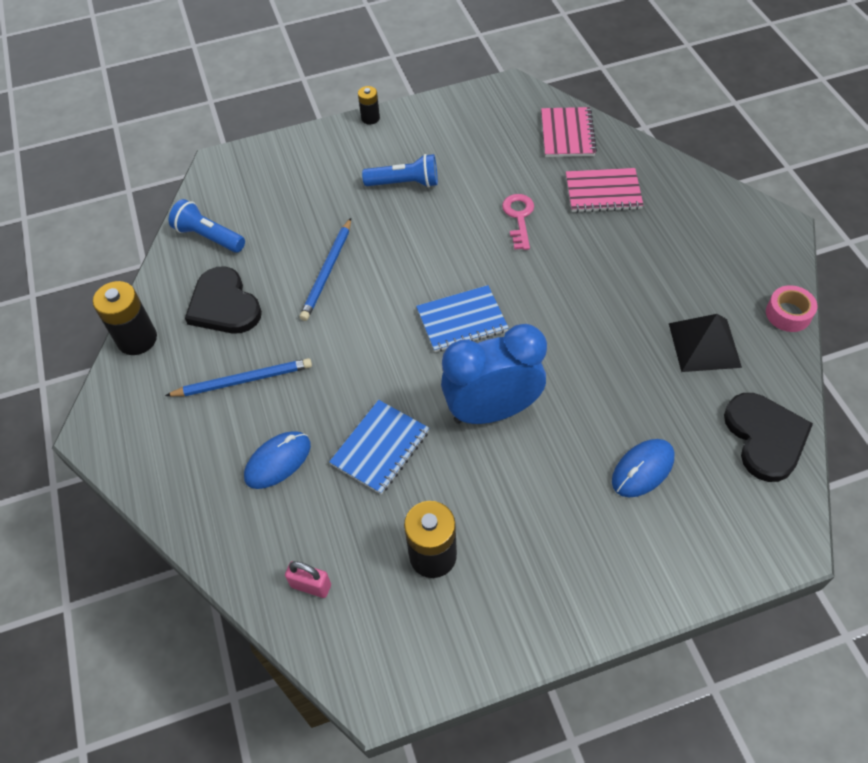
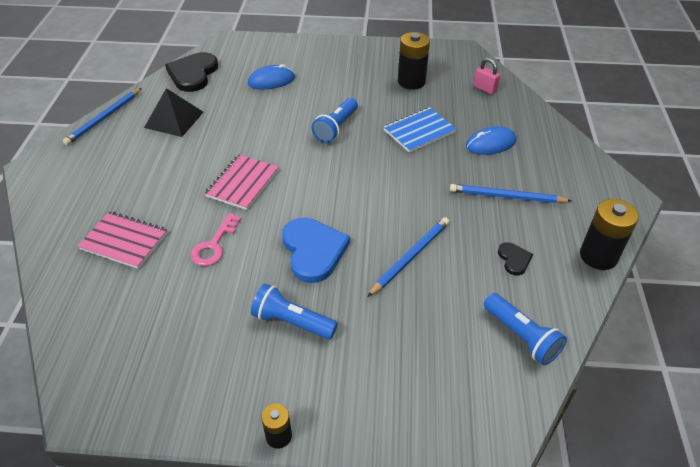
camera: 160 degrees left, 10 degrees down
(224, 305) = (514, 259): black heart -> black heart, size x0.49
(423, 245) = (313, 250): none -> blue heart
(462, 320) = (320, 183): blue notebook -> none
(492, 411) = (336, 128): blue clock -> blue flashlight
(567, 134) = (91, 315): pink notebook -> pink notebook (242, 183)
(788, 314) = (104, 118): pink tape -> blue pencil

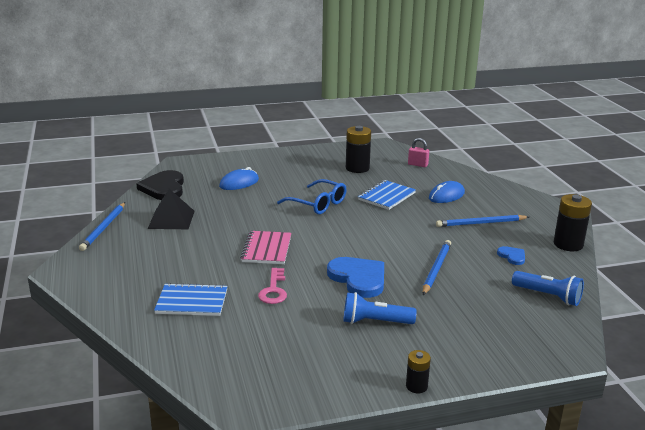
camera: 20 degrees left, 20 degrees down
(124, 241) = (192, 302): pink notebook -> blue notebook
(336, 128) = (318, 204): blue flashlight -> blue glasses
(514, 259) = (512, 256): black heart -> blue heart

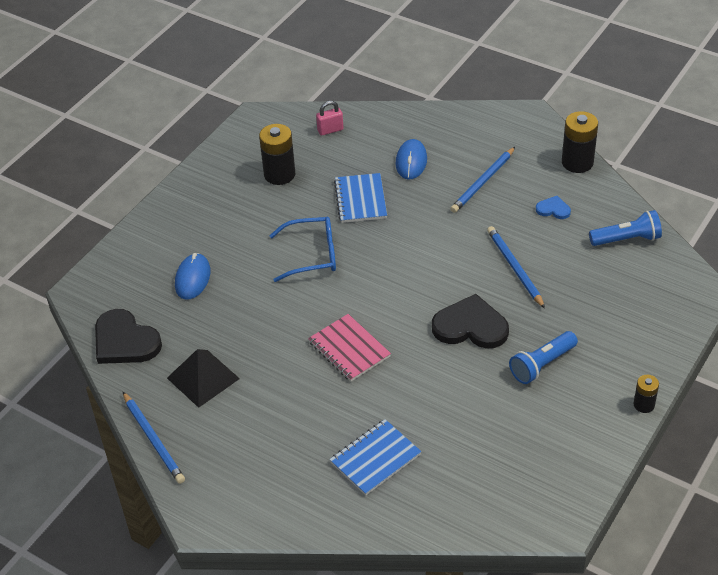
camera: 40 degrees left, 20 degrees up
(273, 290) = (422, 392): pink key -> none
(358, 278) = (470, 326): blue heart -> black heart

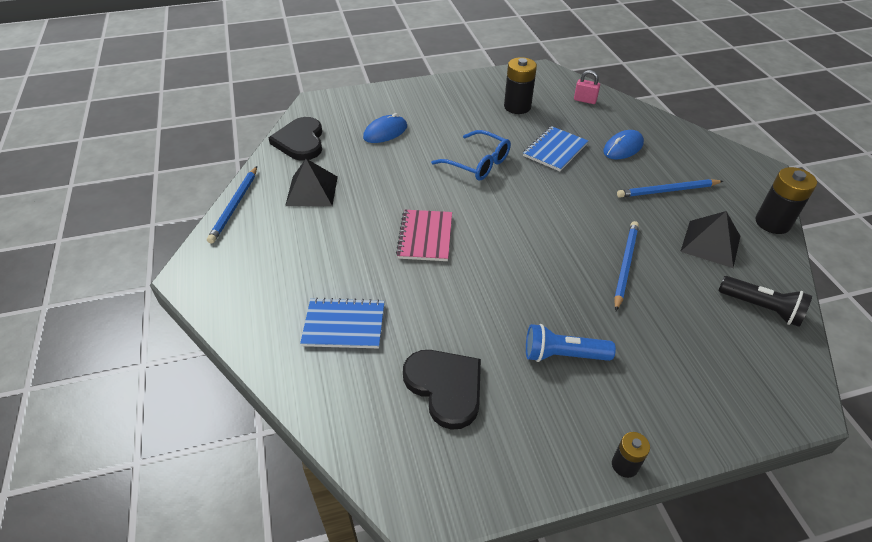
camera: 40 degrees right, 0 degrees up
(470, 326) = (536, 283): black heart -> black heart (445, 387)
(553, 209) = (710, 243): blue heart -> black pyramid
(626, 239) = (761, 308): blue flashlight -> black flashlight

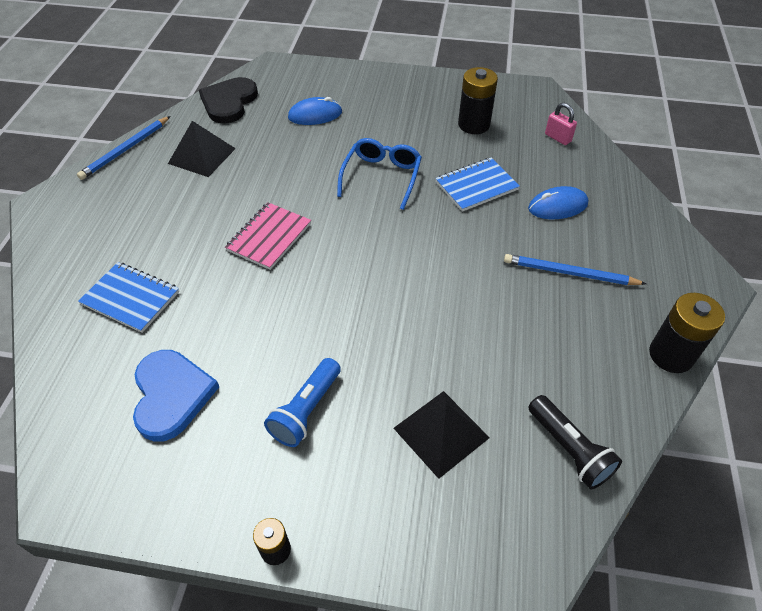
camera: 25 degrees right, 5 degrees up
(445, 387) = (171, 395): black heart -> blue heart
(478, 163) = (382, 176): blue glasses -> blue glasses turned 135 degrees counterclockwise
(563, 355) = (306, 410): blue flashlight -> blue flashlight turned 90 degrees counterclockwise
(625, 265) = (450, 340): blue pencil -> none
(710, 243) = (570, 352): black pyramid -> black pyramid (441, 433)

